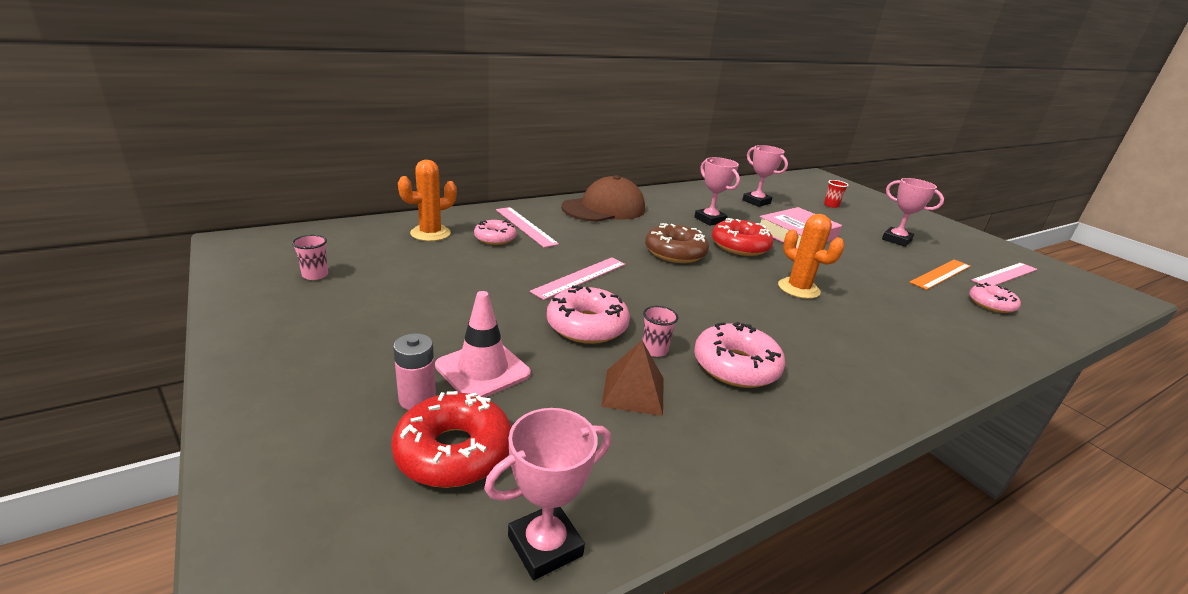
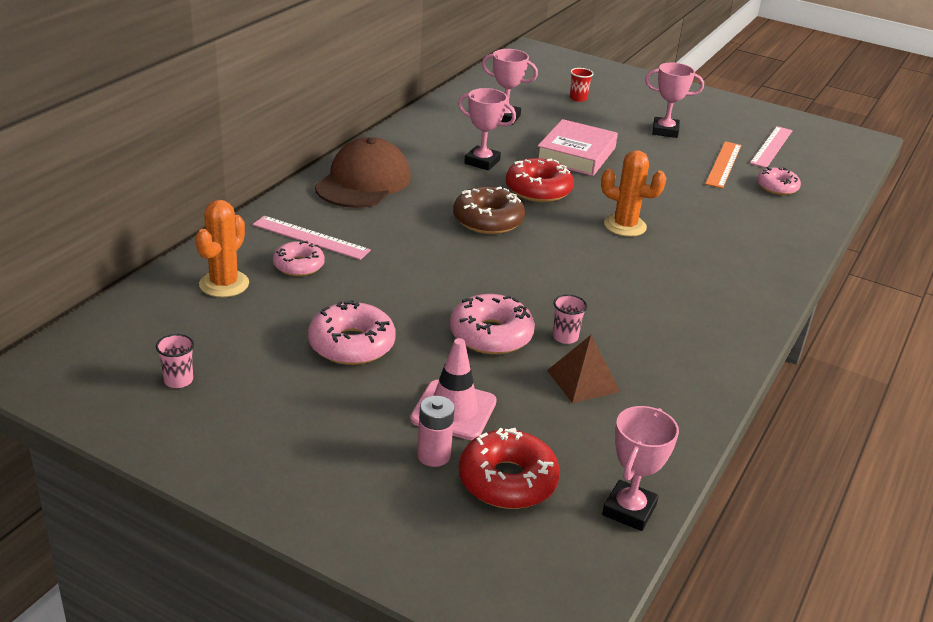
camera: 30 degrees left, 5 degrees up
(580, 277) = (433, 284): pink ruler -> none
(736, 366) = (636, 327): pink donut -> pink donut (351, 344)

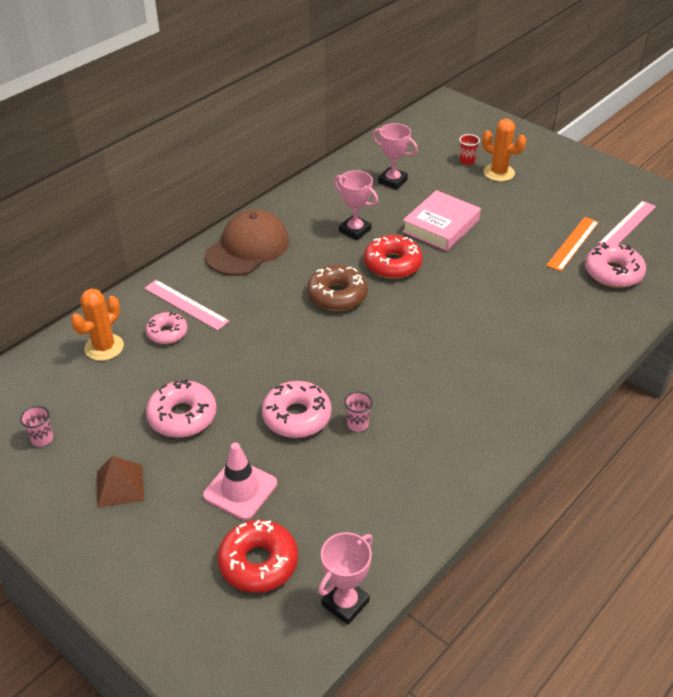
camera: 15 degrees right, 10 degrees up
(433, 455) = (209, 531): pink battery -> none
(583, 381) = (356, 470): brown pyramid -> brown pyramid (120, 486)
(625, 226) = (454, 308): orange cactus -> orange cactus (499, 173)
(665, 131) = (533, 202): pink trophy -> none
(777, 187) = (613, 273): pink donut -> pink donut, size x1.54

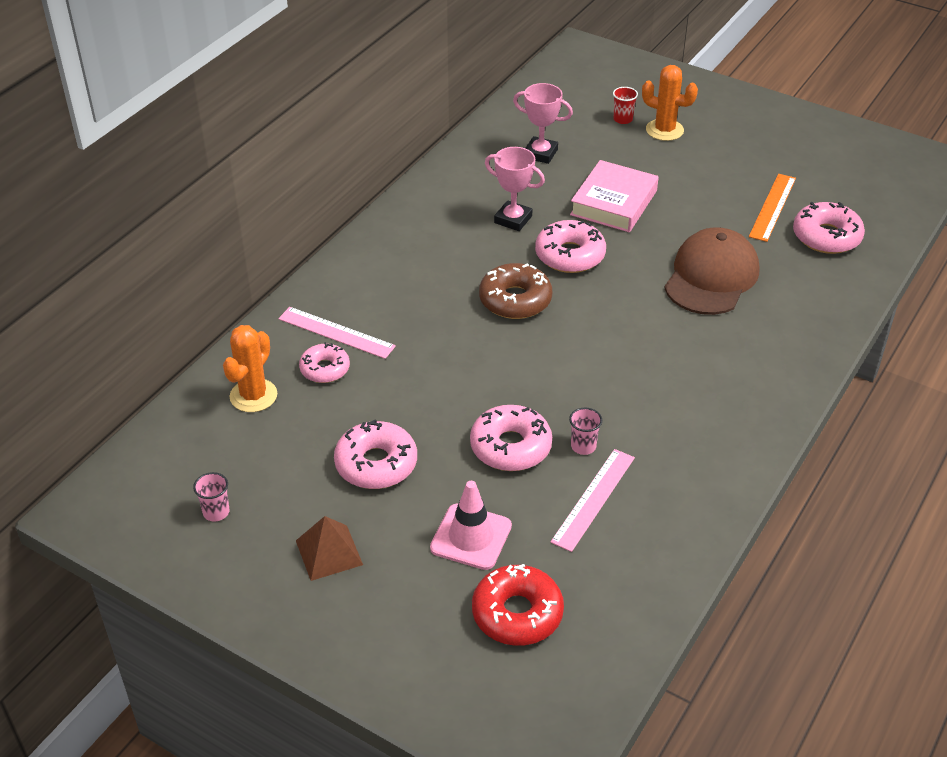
camera: 10 degrees left, 0 degrees up
(247, 247) = (389, 255): brown cap -> brown cap (711, 277)
(345, 603) = (627, 642): pink trophy -> none
(392, 264) = (570, 255): red donut -> pink donut
(627, 224) = (829, 178): pink ruler -> pink ruler (593, 499)

